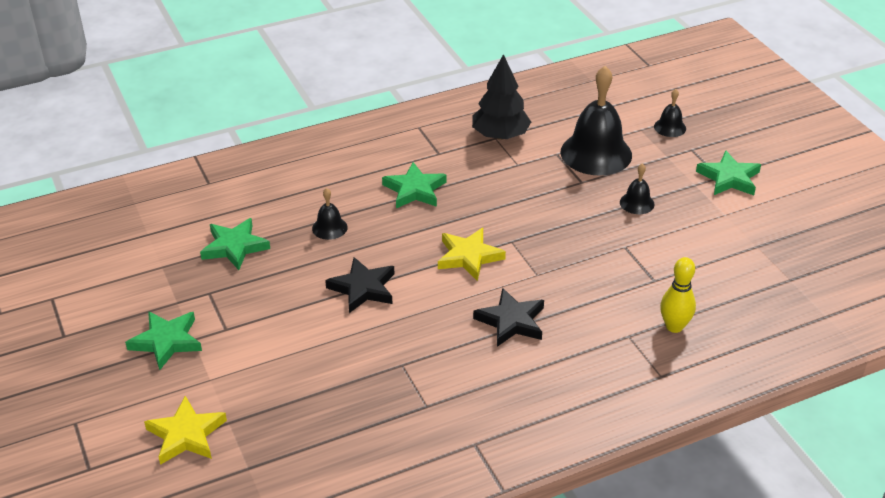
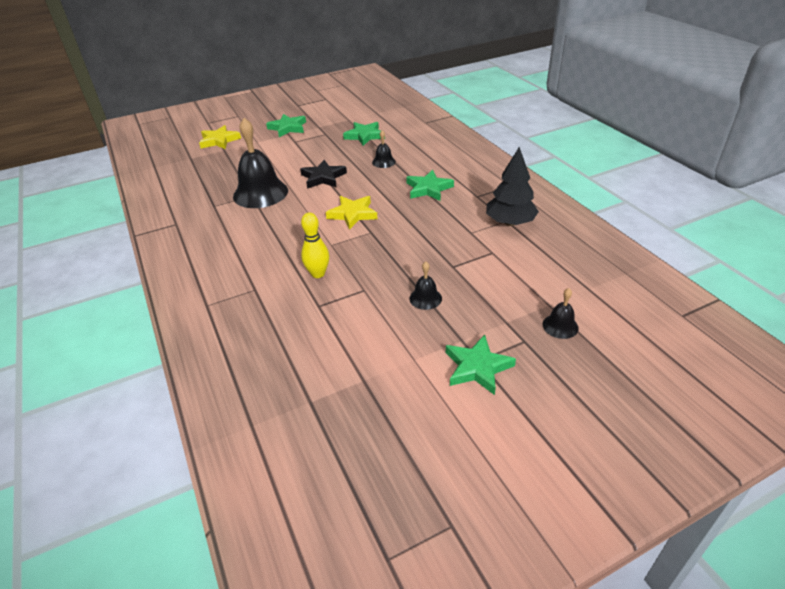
camera: 90 degrees right, 0 degrees up
(511, 321) = (281, 234): black star -> none
(596, 153) = (498, 275): black bell -> black bell (260, 193)
(674, 326) = (259, 315): yellow bowling pin -> yellow bowling pin (318, 274)

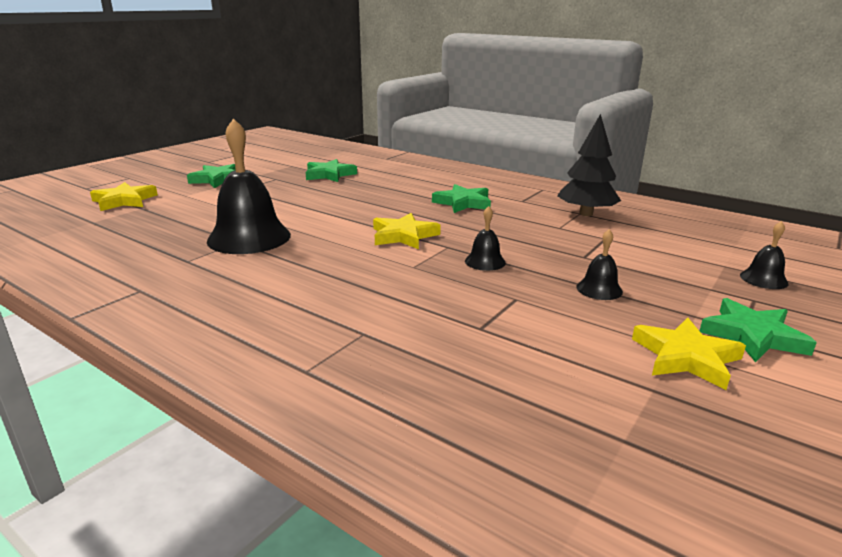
camera: 30 degrees left, 15 degrees down
(318, 274) = (435, 296): yellow bowling pin -> none
(323, 177) = (321, 212): black star -> none
(383, 162) = (381, 190): black bell -> black bell (485, 261)
(411, 367) = (686, 357): none -> yellow star

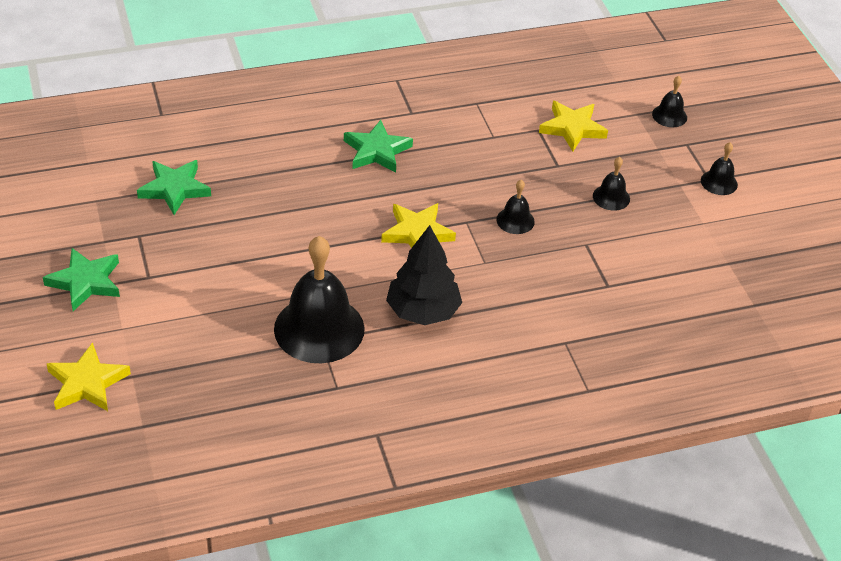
camera: 55 degrees left, 20 degrees up
(586, 214) = (482, 101): black tree -> black tree (423, 311)
(686, 357) = (714, 226): yellow star -> yellow star (572, 128)
(752, 335) = (719, 182): green star -> black bell

